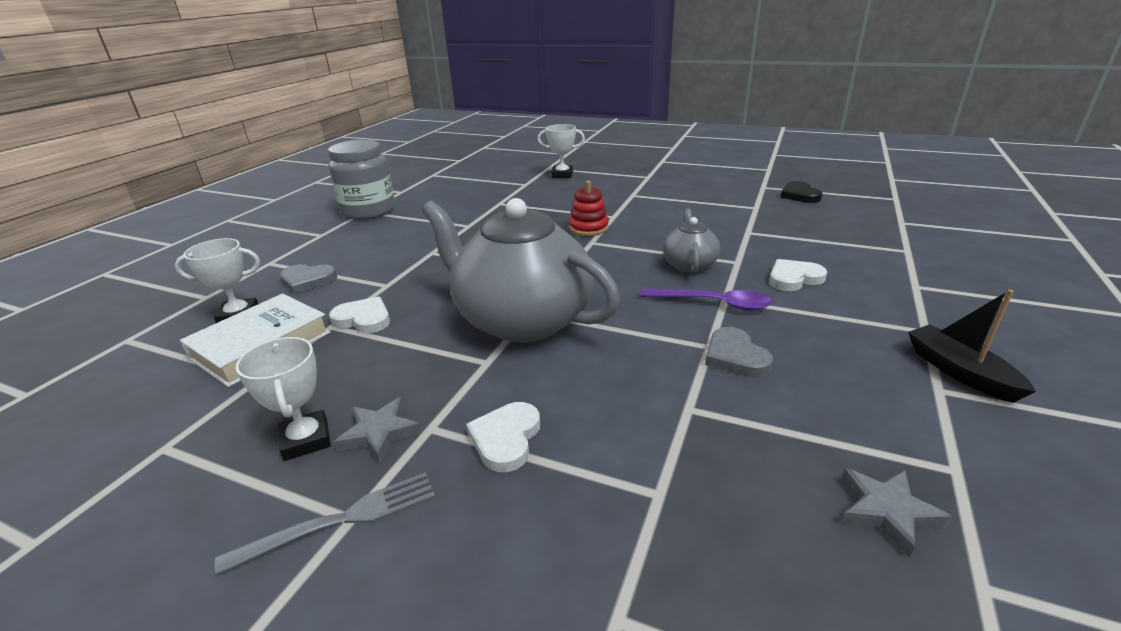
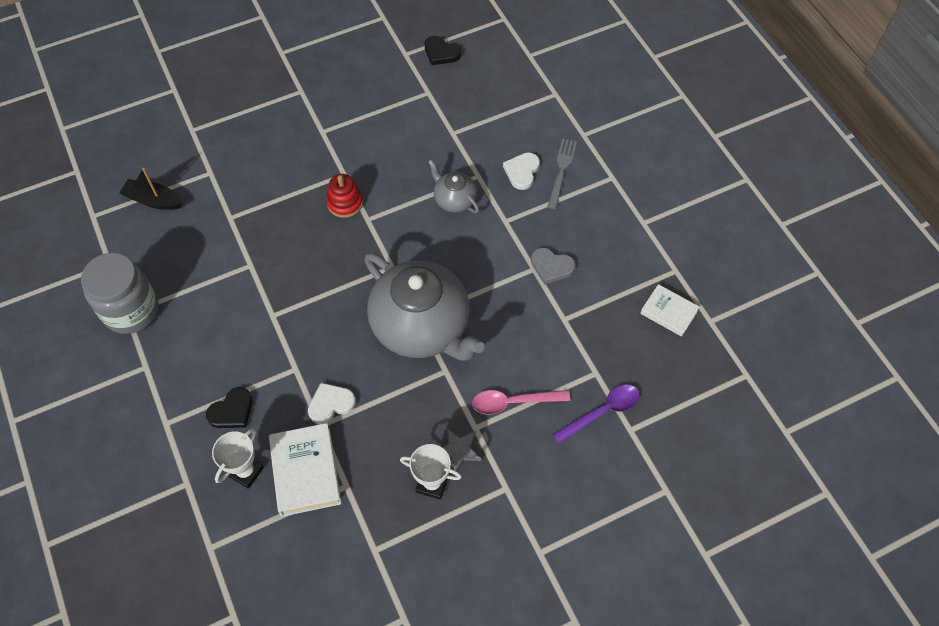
camera: 50 degrees left, 30 degrees up
(307, 280) = (232, 411): grey heart -> black heart
(342, 519) = (504, 491): grey fork -> grey fork (561, 170)
(506, 439) = (513, 402): white heart -> pink spoon
(522, 320) = (422, 327): grey teapot -> grey teapot turned 120 degrees counterclockwise
(562, 175) = (222, 135): white trophy -> none
(713, 303) = (503, 230): purple spoon -> purple spoon (602, 412)
(886, 512) = (668, 312): grey star -> white book
(959, 372) = (643, 202): black boat -> black boat (153, 200)

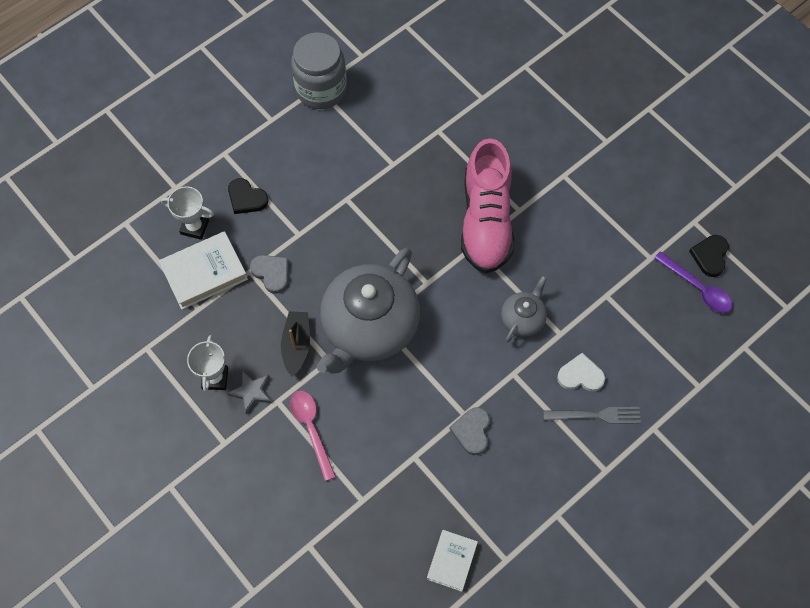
camera: 75 degrees right, 5 degrees up
(153, 200) = (436, 65): black boat -> black boat (296, 345)
(331, 404) = (271, 273): white heart -> grey heart
(345, 203) = (486, 221): red stacking toy -> pink shoe
(602, 412) = (321, 514): purple spoon -> purple spoon (697, 288)

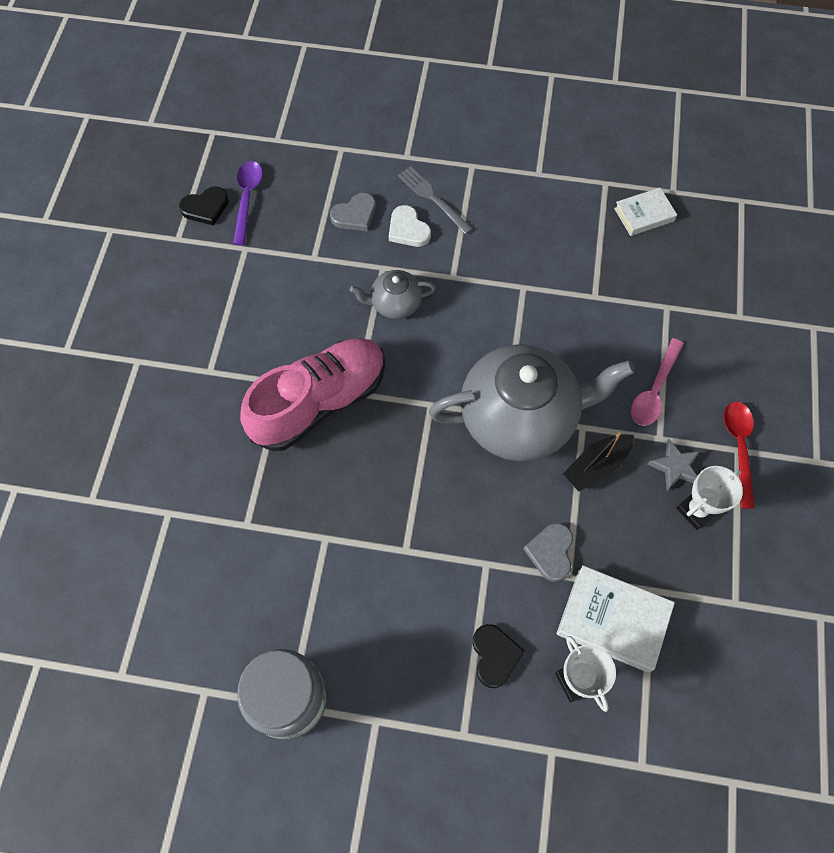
camera: 130 degrees left, 0 degrees up
(225, 444) = (738, 448): none -> red spoon
(472, 431) = (532, 271): grey heart -> grey heart (355, 215)

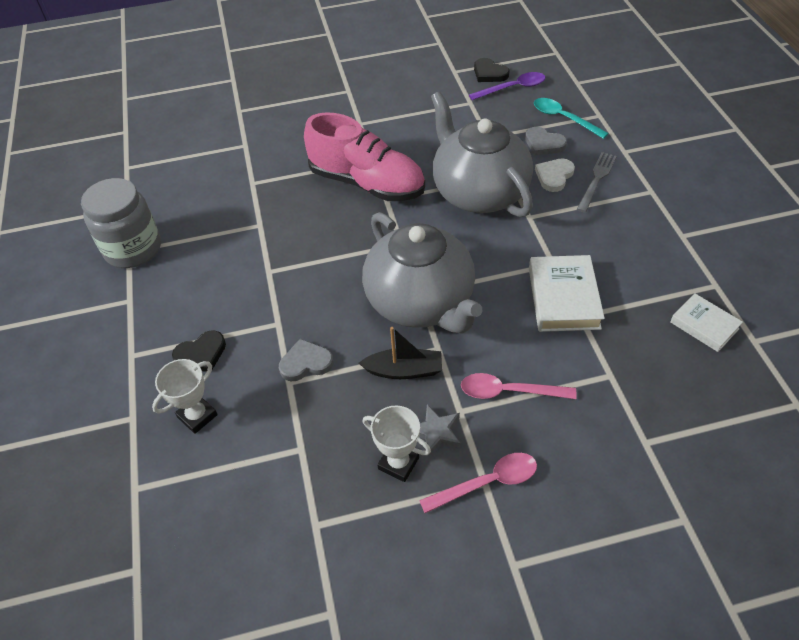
camera: 70 degrees right, 15 degrees down
(327, 179) = (564, 118): none -> turquoise spoon
(395, 304) = (479, 193): grey teapot -> grey teapot, size x2.15
(596, 466) = (404, 370): black boat -> black boat turned 150 degrees clockwise
(612, 620) = (260, 427): white book -> white book (563, 298)
(738, 448) = (487, 483): red spoon -> pink spoon

